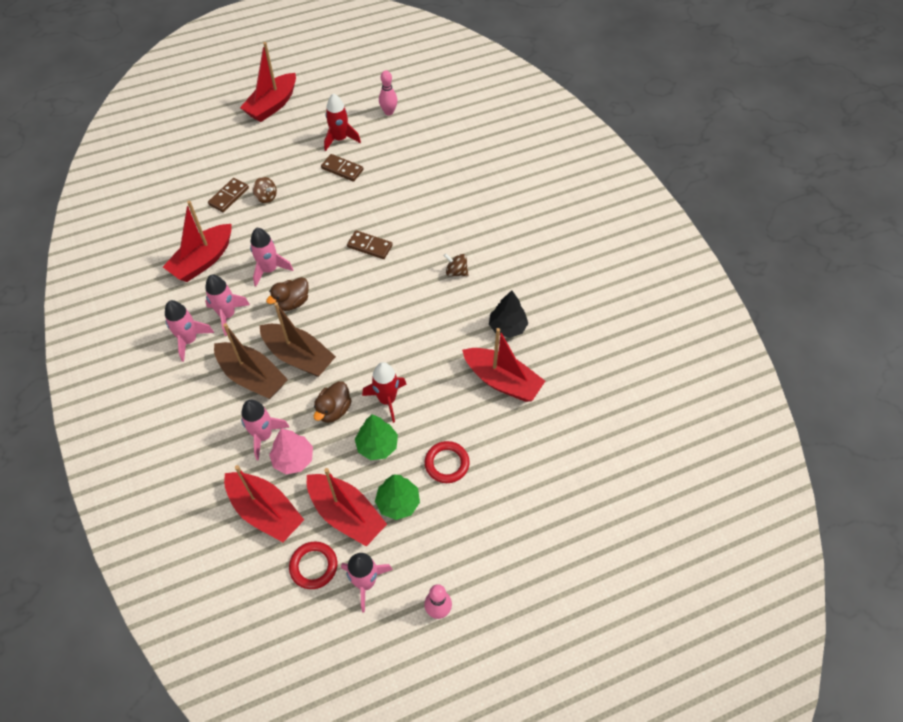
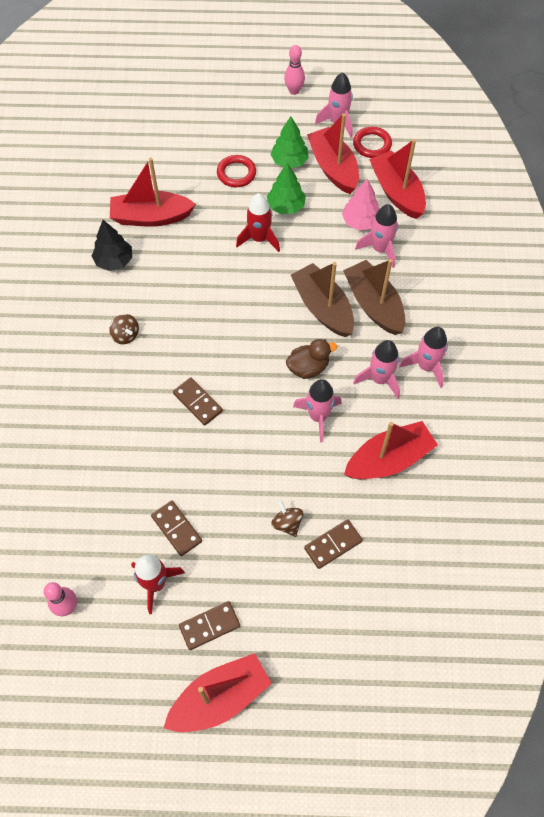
camera: 155 degrees left, 5 degrees up
(294, 132) = (209, 626): none -> brown domino
(334, 410) = (310, 248): brown duck -> none
(502, 381) = (151, 217): red boat -> red boat turned 60 degrees counterclockwise

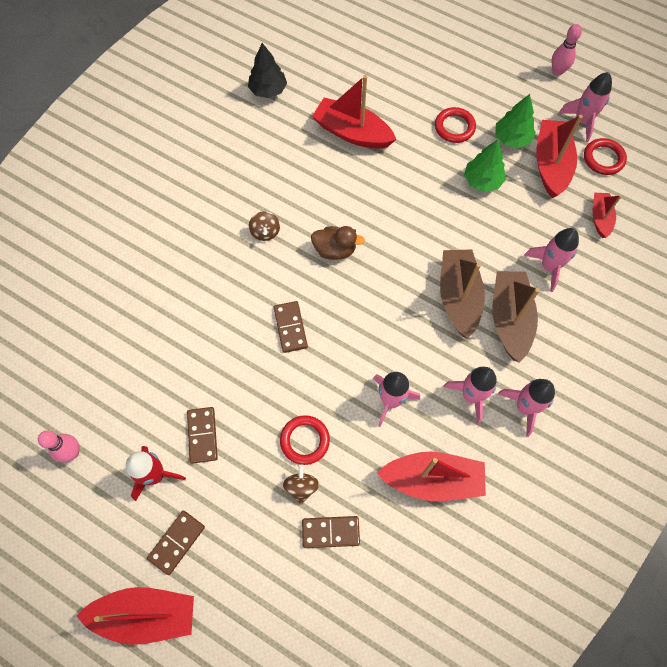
camera: 30 degrees right, 5 degrees up
(114, 261) = (296, 158): black tree -> black tree (268, 90)
(209, 626) = (177, 542): brown domino -> brown domino turned 60 degrees counterclockwise
(259, 239) = (438, 200): red rocket -> none
(267, 485) = (305, 440): none -> red ring
(308, 367) = (410, 348): brown duck -> brown duck (335, 250)
(360, 221) = (546, 230): pink tree -> none
(397, 192) = (600, 218): red boat -> red boat, size x0.56

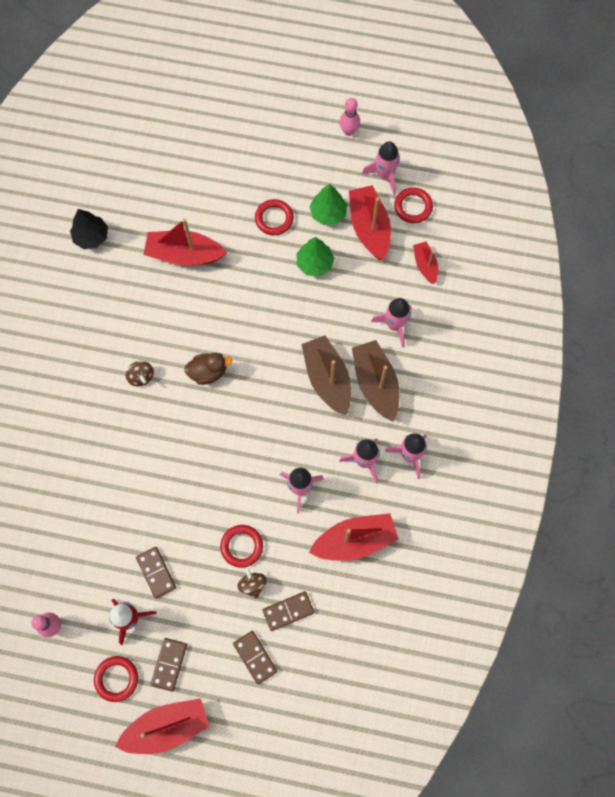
camera: 20 degrees left, 5 degrees up
(114, 536) = (116, 678): none -> red ring
(290, 327) = (195, 455): brown domino -> brown domino (255, 657)

